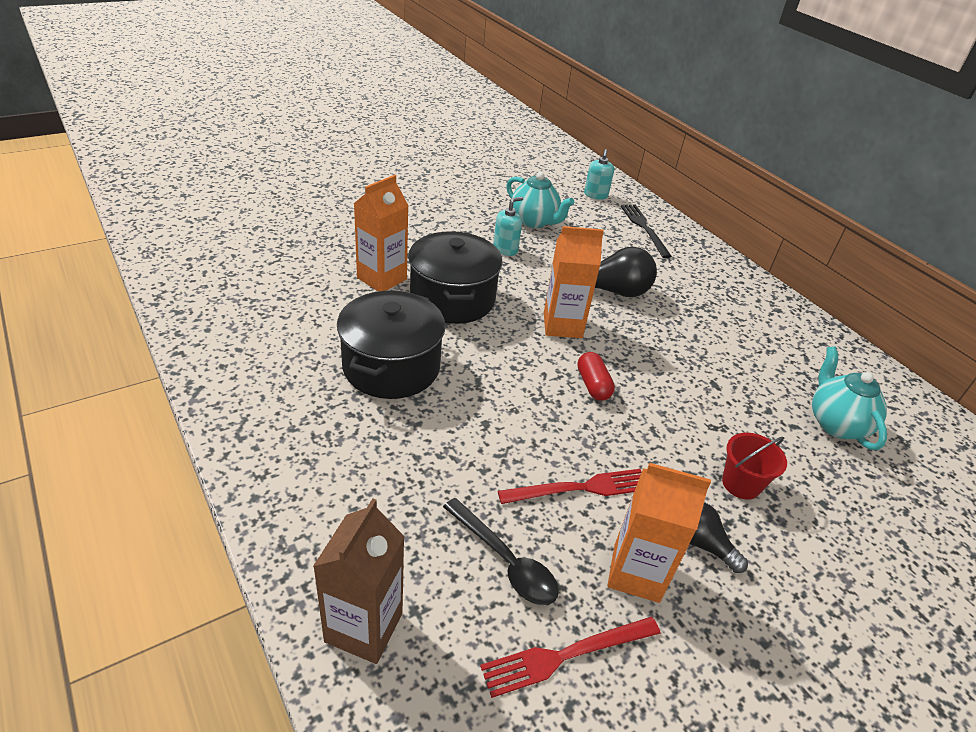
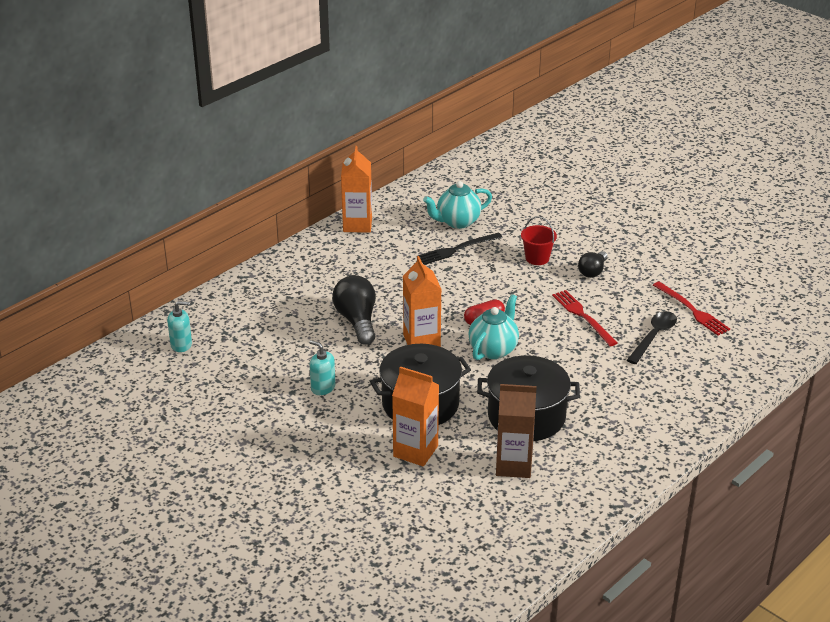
camera: 100 degrees left, 5 degrees down
(364, 627) = (727, 376): brown carton -> brown carton (513, 465)
(534, 221) = (259, 377): turquoise teapot -> turquoise teapot (493, 349)
(636, 573) = (628, 292): orange carton -> orange carton (357, 225)
(644, 228) = (237, 310): black fork -> black fork (457, 249)

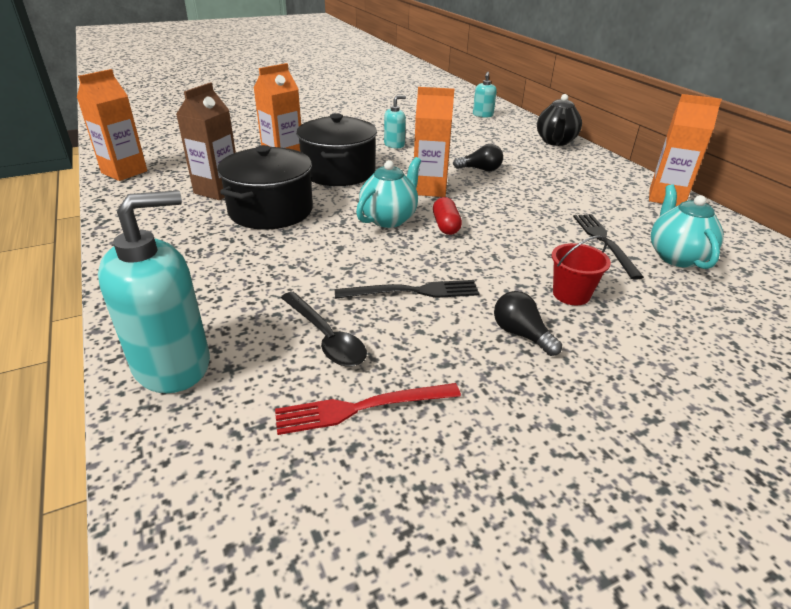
camera: 110 degrees right, 0 degrees up
(251, 286) = (555, 142): none -> black teapot
(357, 321) = (480, 169): black light bulb -> black light bulb, size x0.61
(493, 349) = (389, 219): turquoise teapot -> turquoise teapot turned 105 degrees counterclockwise
(521, 554) = (124, 172): none -> orange carton
(583, 316) = (413, 291): red fork -> black fork
(722, 382) = (173, 364): none -> turquoise soap dispenser

